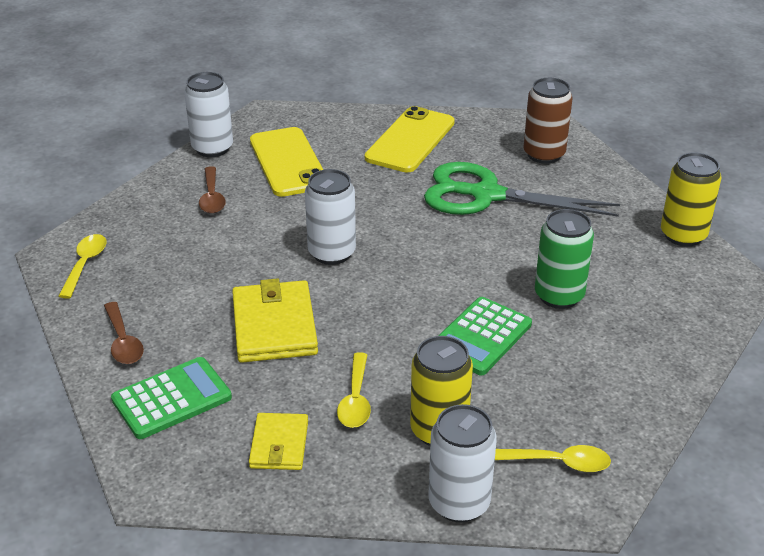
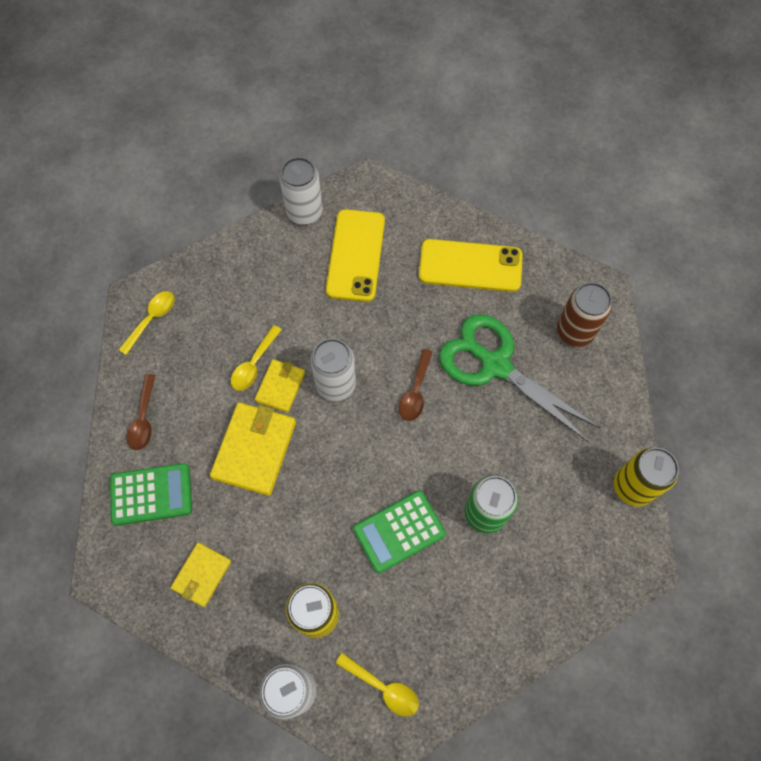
camera: 25 degrees right, 30 degrees up
(212, 197) = (276, 276): brown spoon -> brown spoon (415, 391)
(271, 271) = (280, 386): none -> yellow wallet
(355, 399) = (274, 555): yellow spoon -> yellow spoon (254, 364)
(410, 140) = (470, 266): yellow phone -> yellow phone turned 45 degrees clockwise

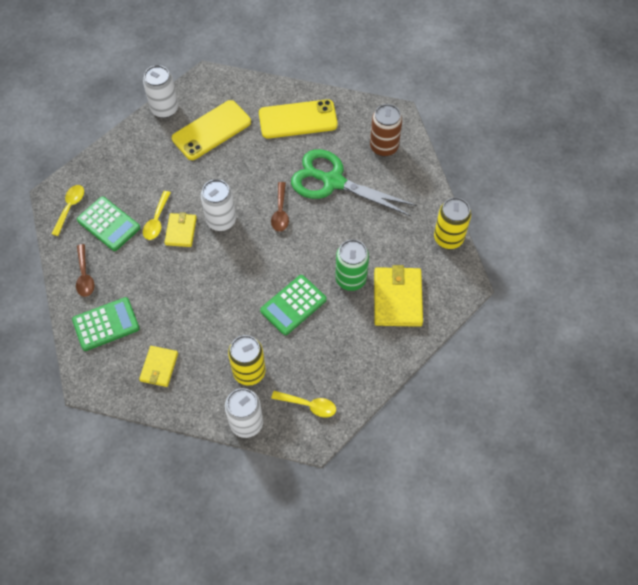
camera: 15 degrees left, 5 degrees down
(193, 354) = (108, 224): none -> green calculator
(254, 449) = (174, 277): yellow wallet -> yellow wallet (397, 298)
(355, 255) = (211, 130): yellow phone -> yellow phone turned 60 degrees clockwise

